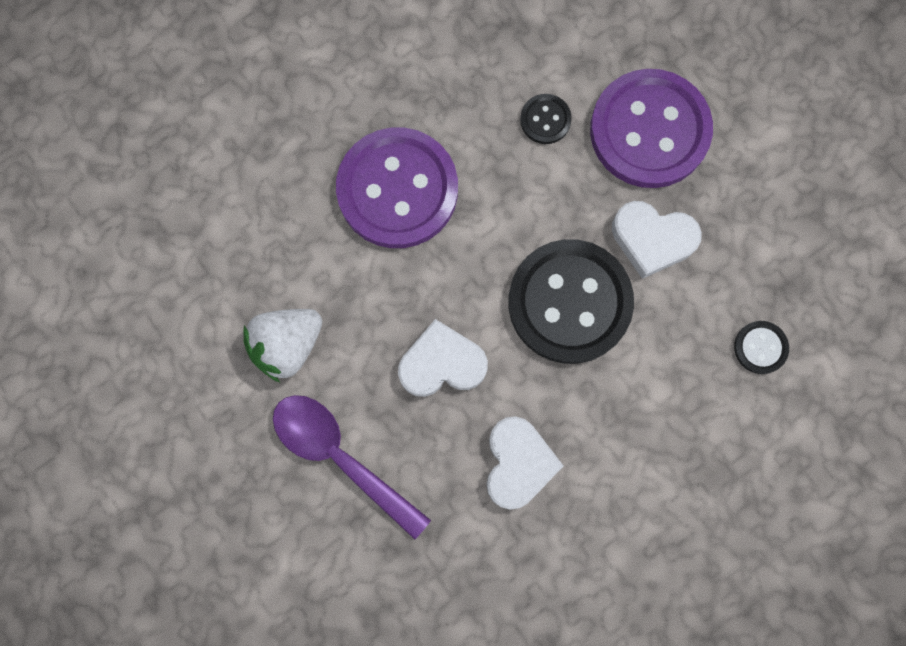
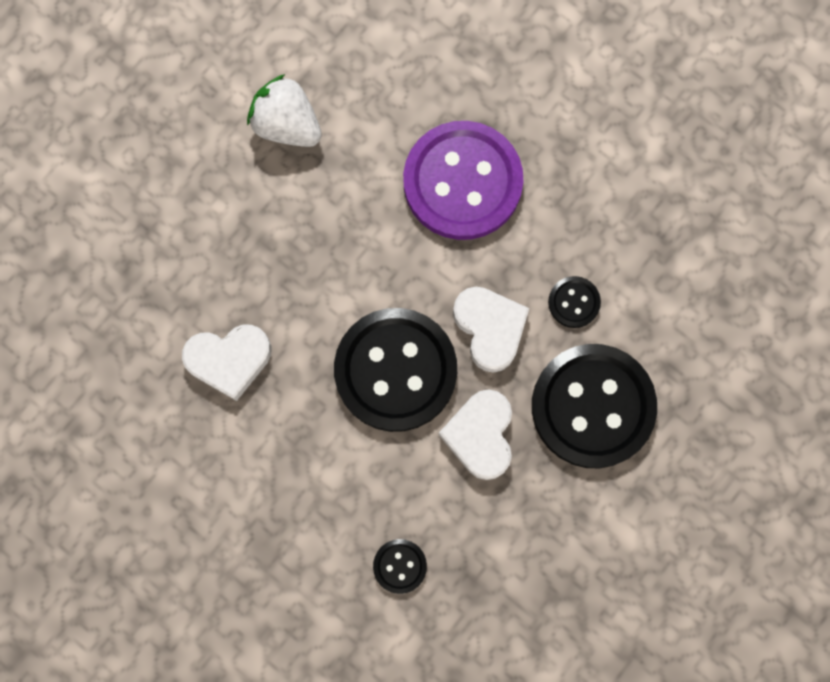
camera: 75 degrees right, 0 degrees up
(340, 457) = (196, 200): purple spoon -> none
(442, 363) = (305, 267): white heart -> white heart (490, 328)
(649, 131) = (592, 406): purple button -> black button

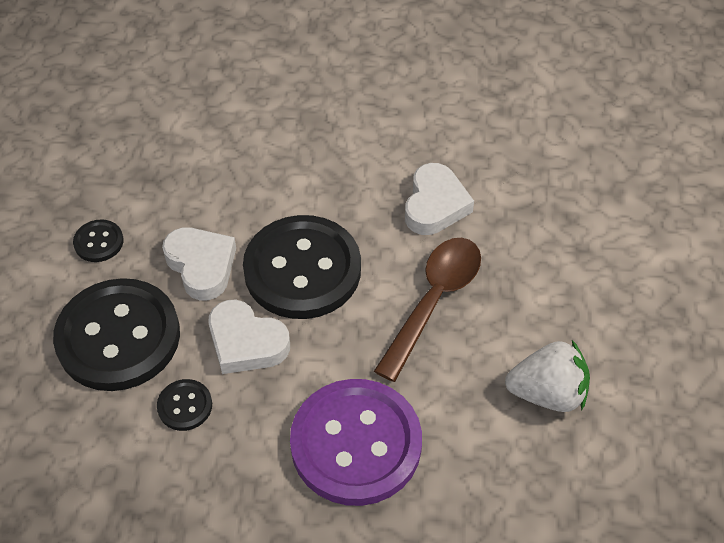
camera: 145 degrees right, 25 degrees down
(229, 360) = (435, 205): white heart -> white heart turned 150 degrees clockwise
(308, 263) = (433, 301): none -> brown spoon
(400, 566) = (206, 158): black button -> black button (99, 242)

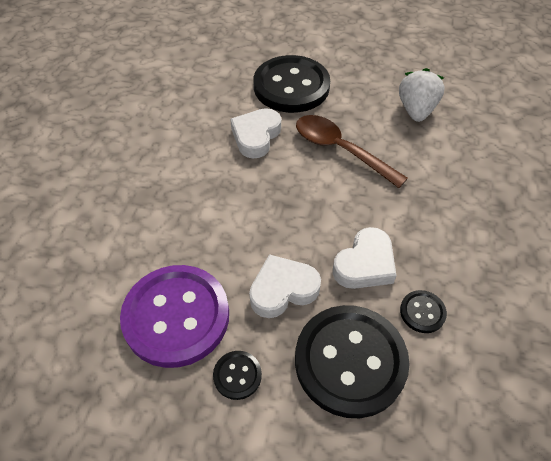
camera: 80 degrees left, 0 degrees up
(302, 269) = (300, 220): black button -> black button (291, 86)
(356, 444) = (454, 207): purple button -> purple button (176, 316)
(435, 205) = (256, 136): white heart -> white heart turned 90 degrees counterclockwise

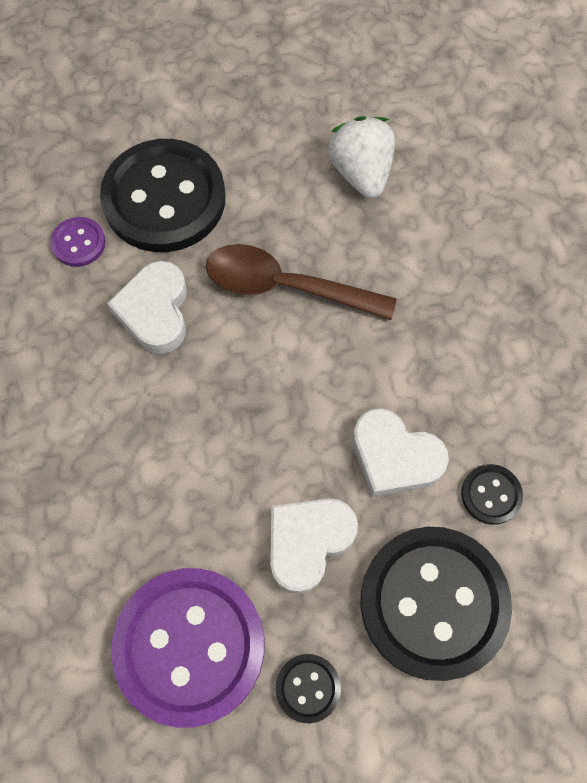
camera: 25 degrees left, 15 degrees up
(232, 91) = (78, 243): none -> purple button
(365, 264) = (394, 457): white heart -> white heart turned 105 degrees clockwise

